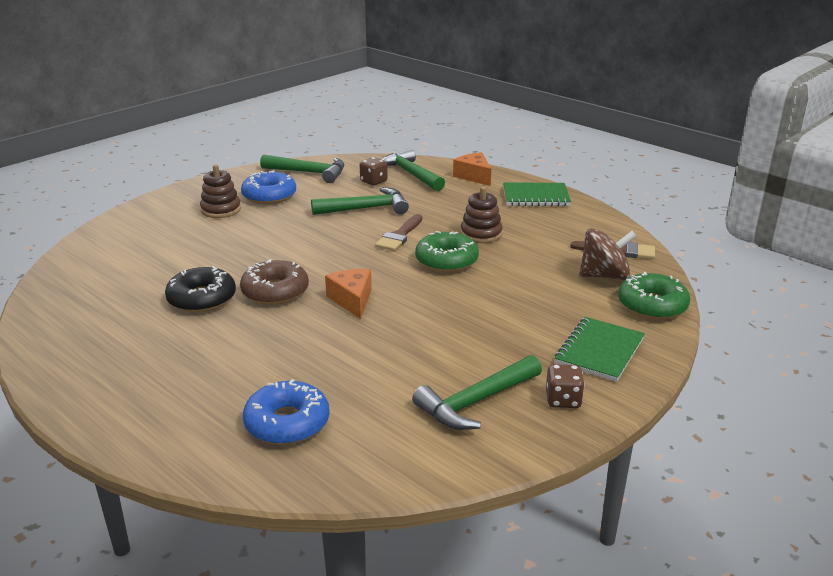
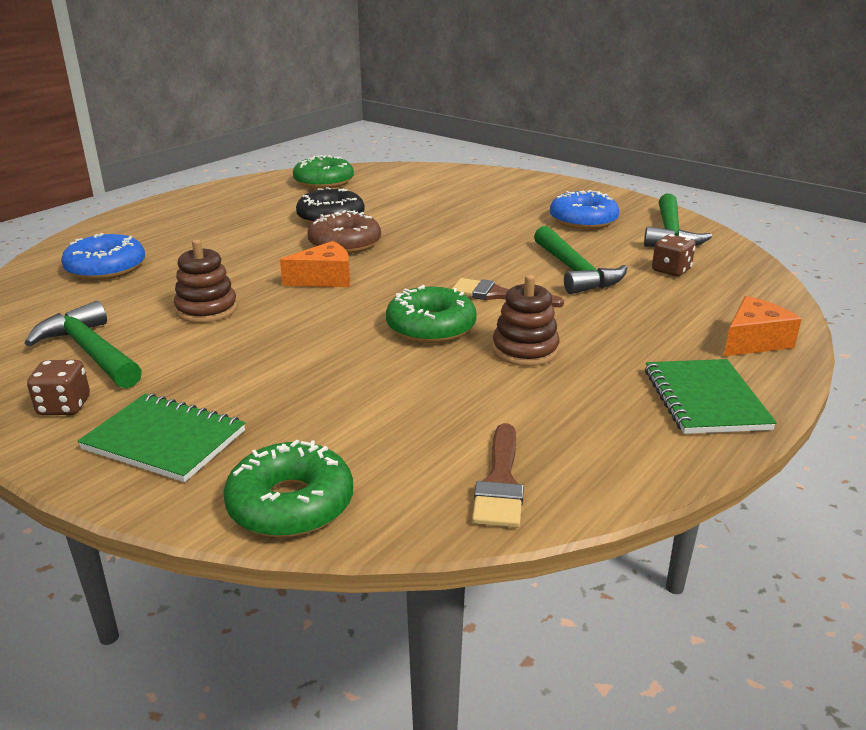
camera: 85 degrees right, 0 degrees up
(79, 304) = (324, 182): none -> green donut
(221, 210) = (532, 204): brown stacking toy -> brown stacking toy (207, 309)
(410, 174) = (720, 293): green hammer -> none
(604, 276) = (398, 459): brown spinning top -> none

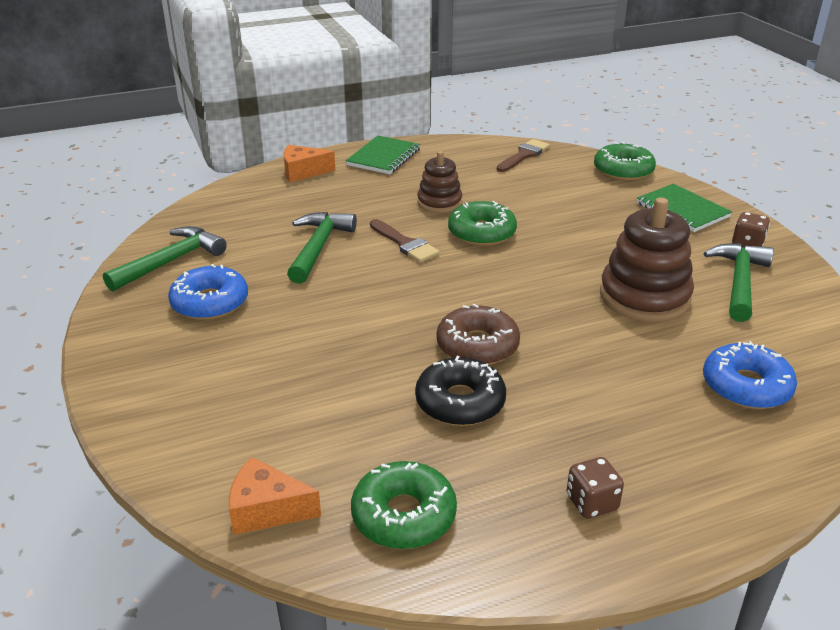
camera: 150 degrees left, 5 degrees up
(90, 351) = (739, 281): green hammer -> green hammer turned 150 degrees counterclockwise
(207, 309) = (644, 297): brown stacking toy -> brown stacking toy, size x1.67
(324, 279) = (528, 302): orange cheese -> orange cheese (267, 510)
(671, 270) = (249, 227): brown dice -> brown dice (592, 503)

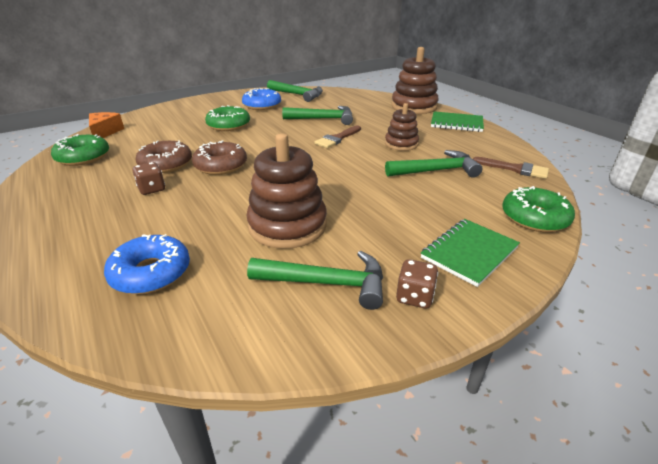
camera: 80 degrees right, 0 degrees up
(303, 172) = (414, 107): orange cheese -> brown stacking toy
(460, 402) = (166, 164): black donut -> brown donut
(481, 233) = (364, 159): green donut -> green donut (228, 125)
(521, 195) = (436, 171): none -> green hammer
(592, 503) = (59, 204): brown dice -> brown dice (152, 189)

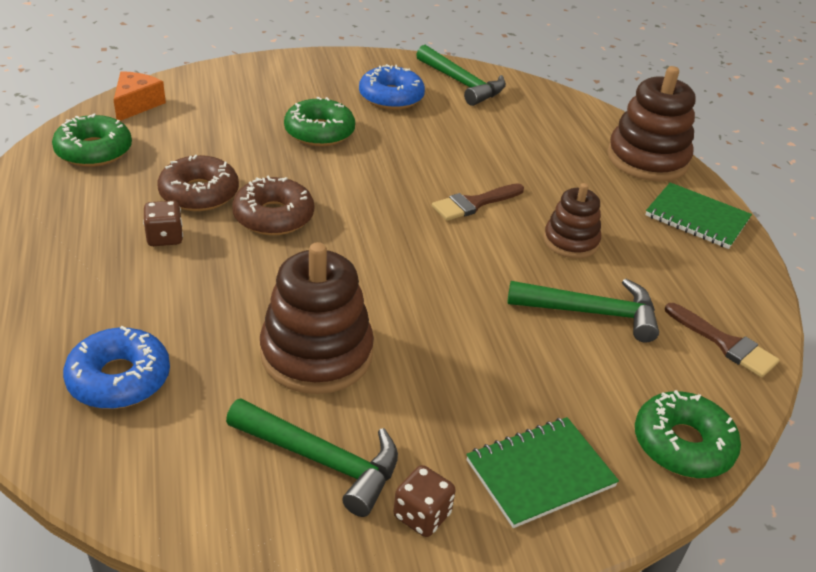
camera: 15 degrees right, 5 degrees up
(323, 119) = (475, 153): green hammer -> none

